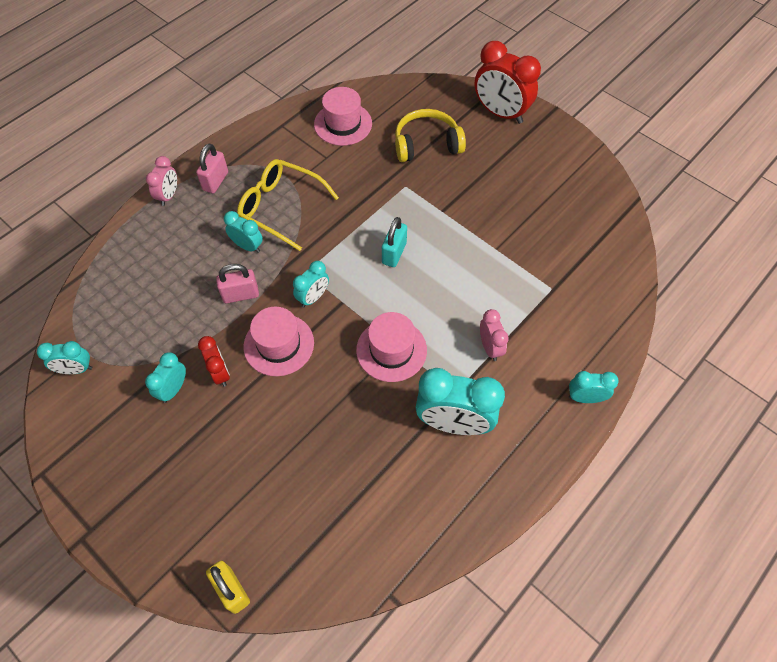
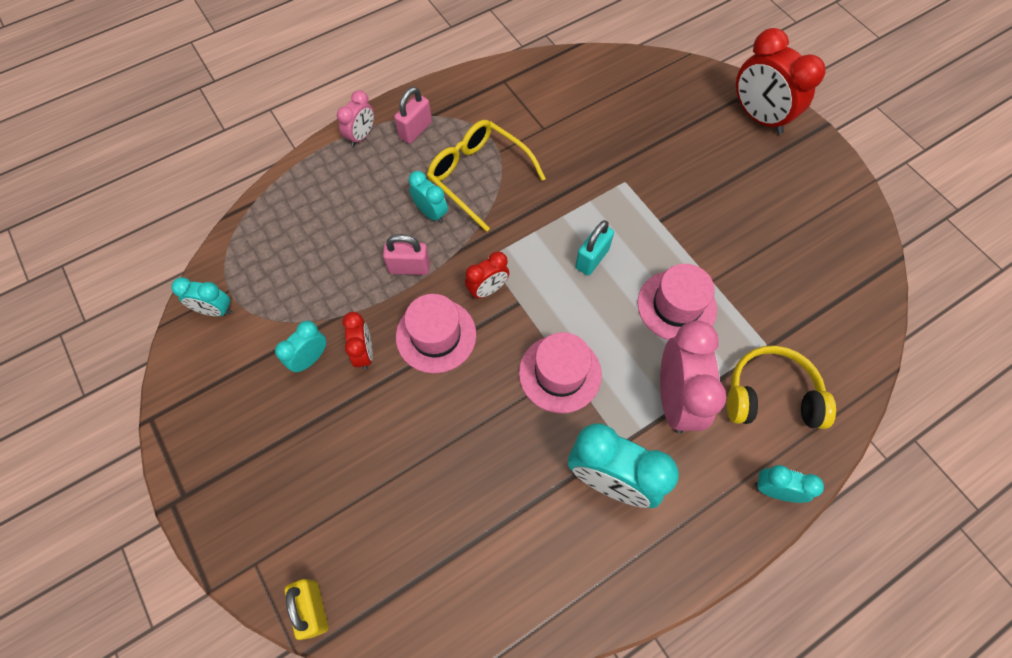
camera: 15 degrees right, 5 degrees up
(313, 297) = (488, 289): turquoise clock -> red clock
(343, 124) = (572, 93): pink hat -> pink hat (676, 306)
(426, 144) = (662, 136): yellow headphones -> yellow headphones (771, 395)
(490, 347) = (675, 399): pink clock -> pink clock, size x1.86

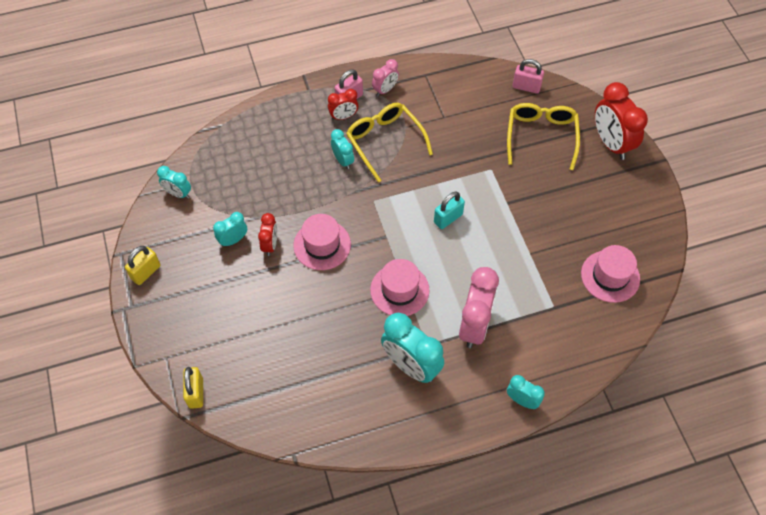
camera: 15 degrees right, 5 degrees down
(194, 438) = (146, 272): none -> yellow padlock
(361, 136) = (309, 94): pink clock -> pink clock (385, 90)
(409, 267) = (317, 195): pink padlock -> pink padlock (526, 87)
(488, 289) = (367, 222): red clock -> red clock (343, 117)
(672, 126) = (541, 136): none -> yellow glasses
(676, 306) = (498, 265): pink hat -> pink hat (610, 276)
(771, 395) = (543, 340): yellow headphones -> none

